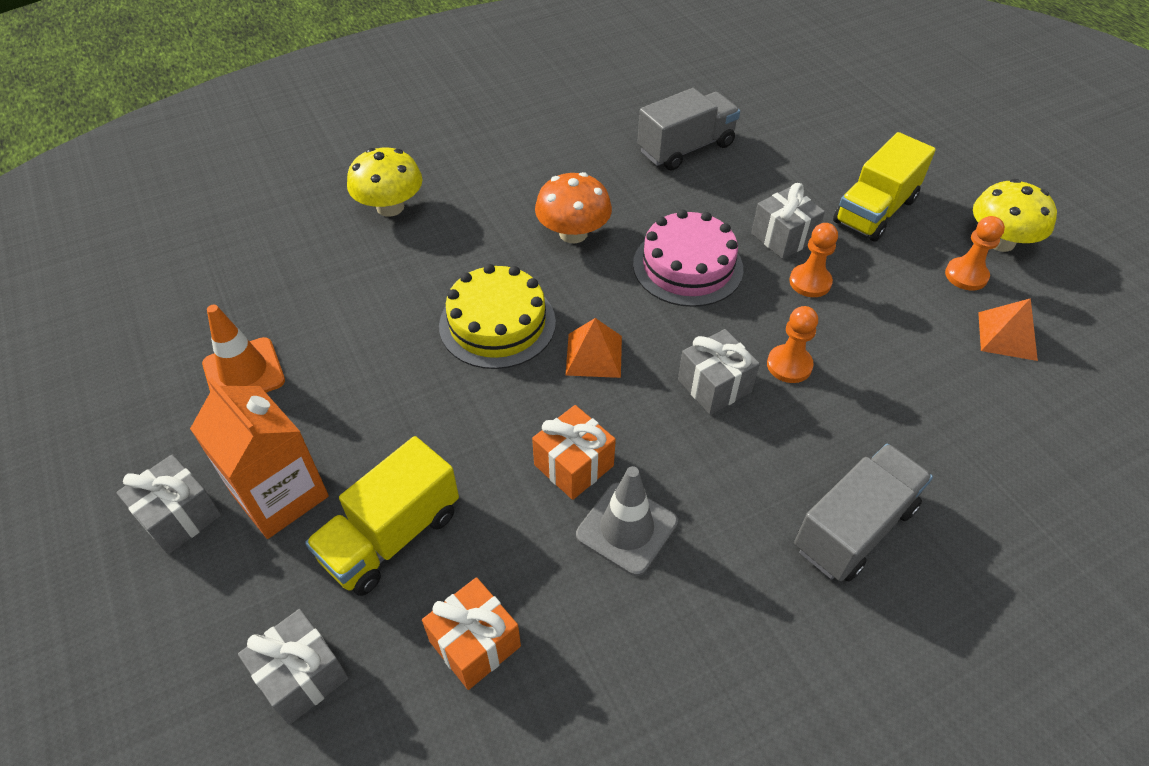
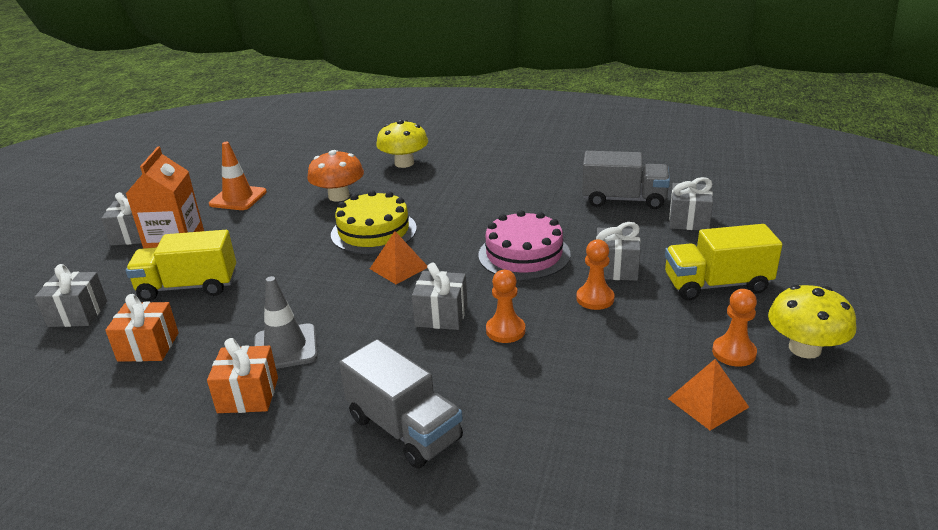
camera: 45 degrees right, 20 degrees down
(573, 233) = (481, 211): orange mushroom -> orange mushroom (339, 196)
(573, 465) = (307, 307): orange gift -> orange gift (248, 395)
(769, 147) = (688, 220): none -> grey gift
(854, 528) = (404, 429): grey truck -> grey truck turned 45 degrees clockwise

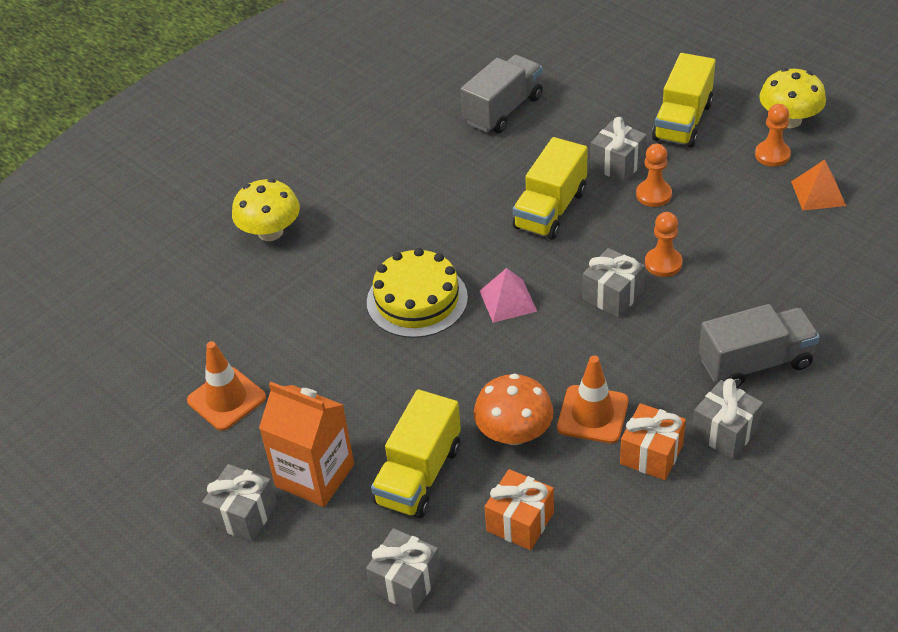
camera: 60 degrees left, 15 degrees up
(285, 348) = (592, 414): grey traffic cone -> orange traffic cone
(339, 196) = (306, 308): orange mushroom -> orange mushroom (514, 433)
(399, 268) = (508, 301): orange pyramid -> pink pyramid
(524, 254) = (550, 210): pink cake -> yellow truck
(688, 220) = (573, 90): grey gift -> grey gift (725, 432)

